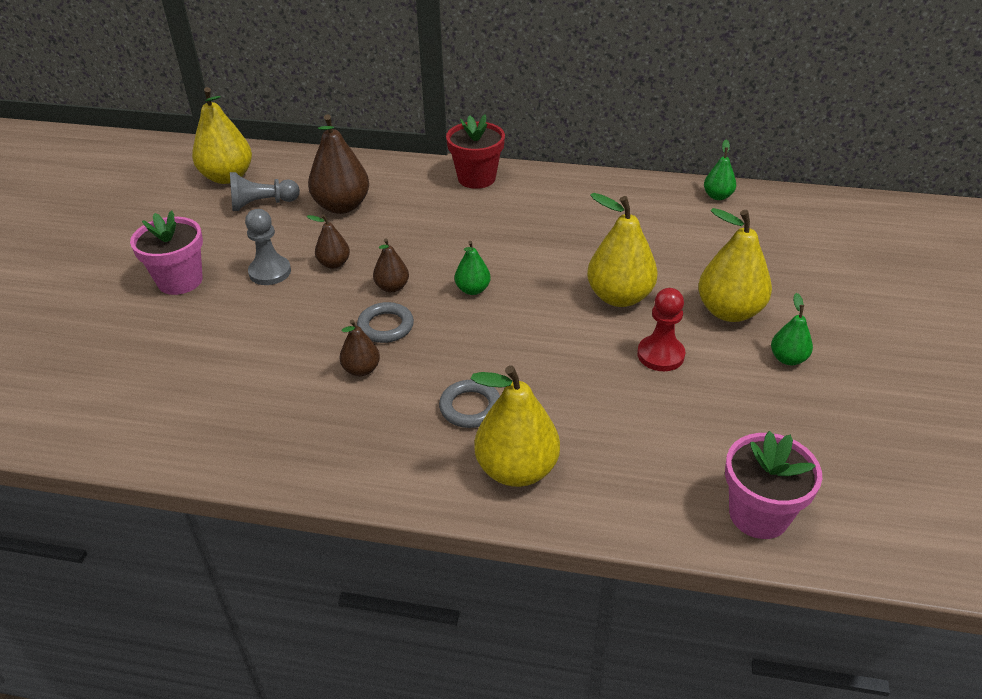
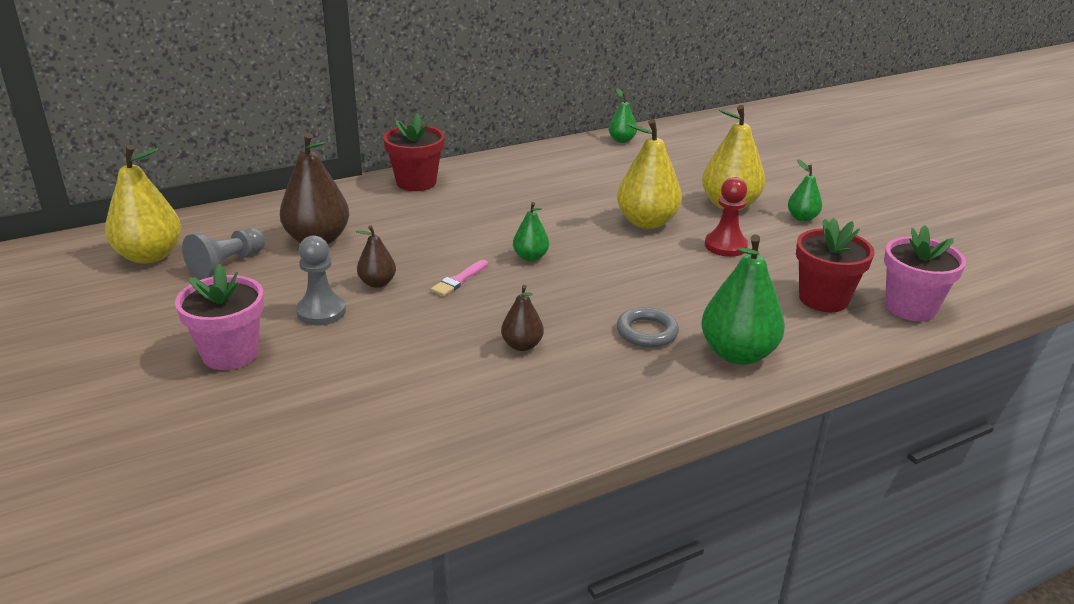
camera: 40 degrees left, 10 degrees down
(386, 326) = (496, 308): grey ring -> none
(392, 287) = (459, 280): brown pear -> pink brush
(516, 469) = (737, 354): yellow pear -> green pear
(678, 458) = (823, 299): none -> red flower pot

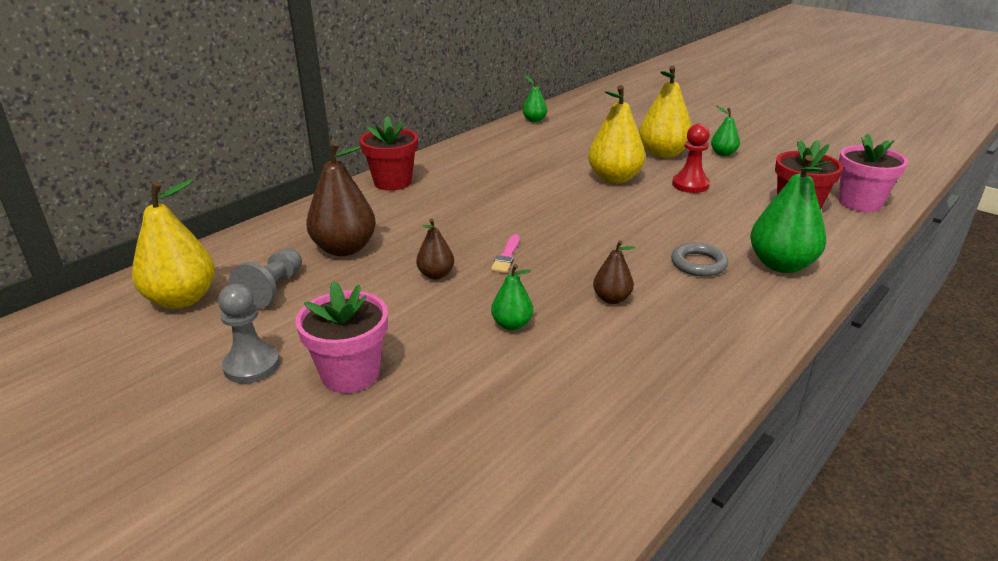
camera: 20 degrees left, 0 degrees up
(321, 312) = (406, 312): grey pawn -> grey pawn (251, 365)
(530, 257) = (549, 224): green pear -> green pear (512, 324)

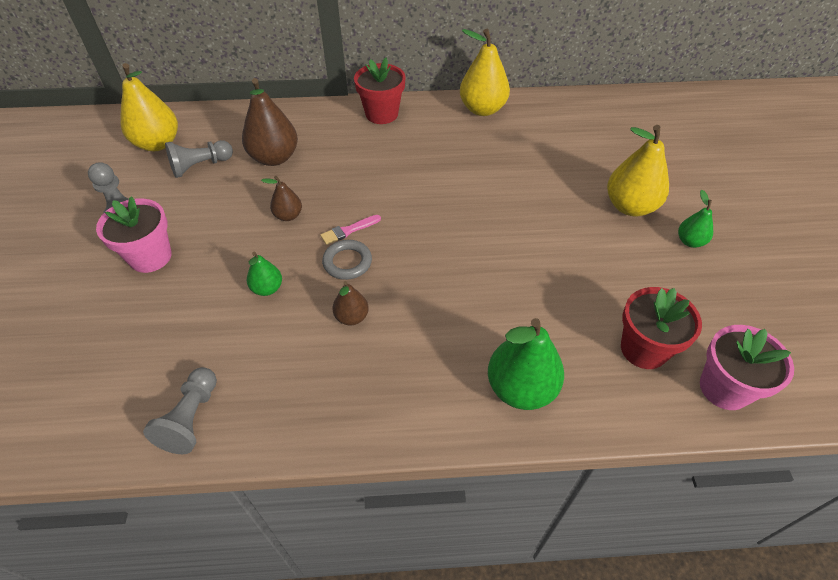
camera: 45 degrees right, 20 degrees up
(534, 120) = (581, 103): green pear -> none
(614, 178) = (540, 208): yellow pear -> yellow pear (482, 109)
(620, 438) = (191, 418): none -> grey pawn
(690, 185) = (593, 256): red pawn -> none
(698, 264) = (459, 336): grey ring -> grey ring (347, 262)

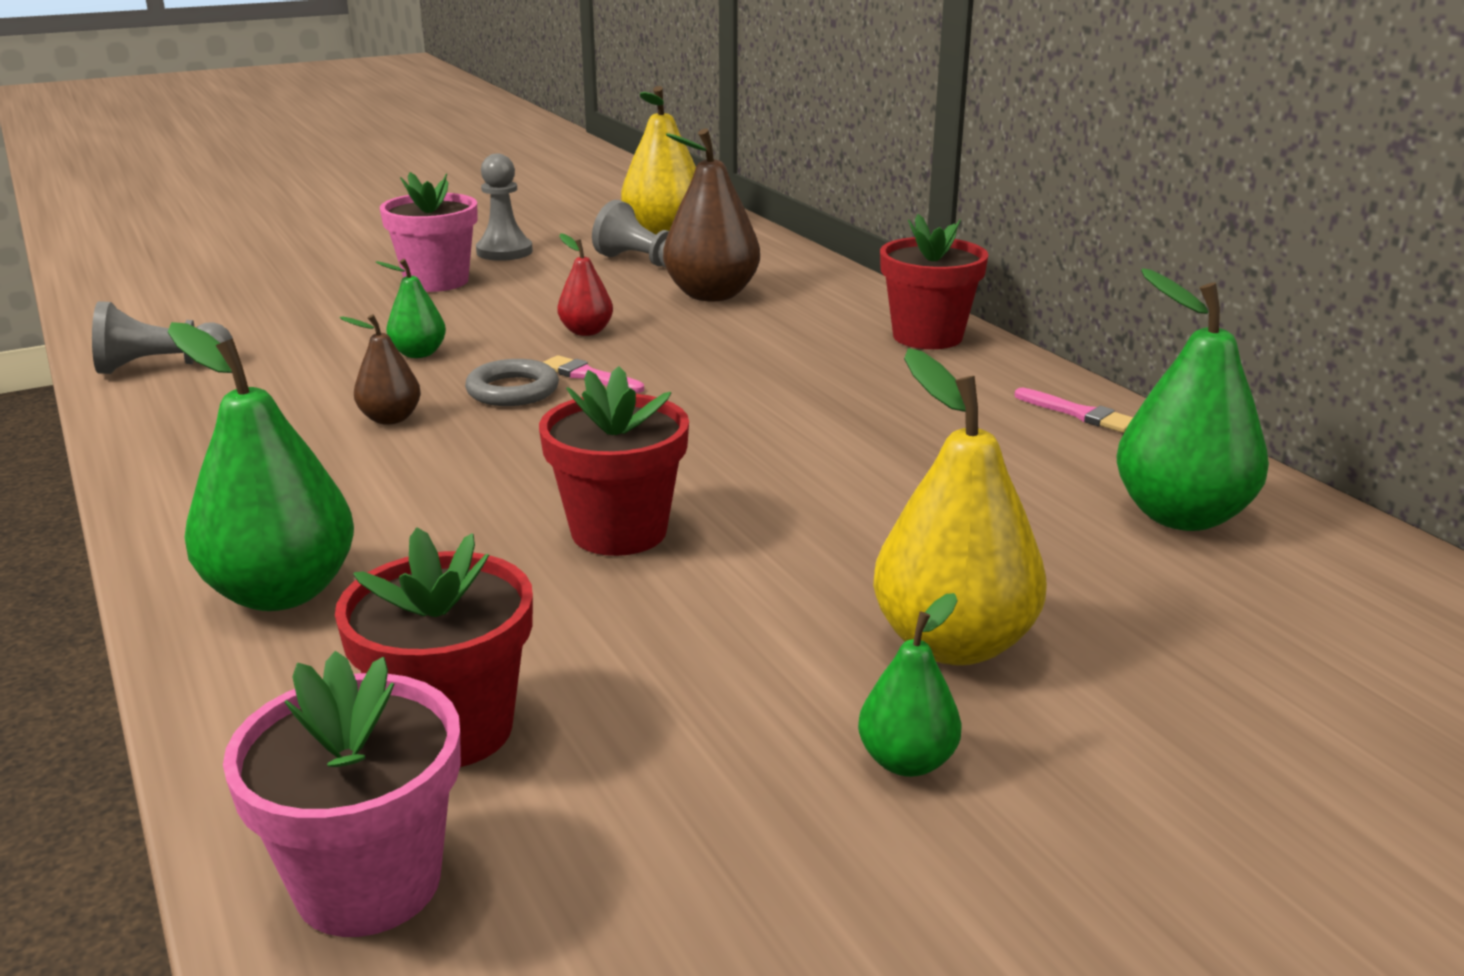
camera: 65 degrees right, 25 degrees down
(288, 216) = (586, 331): brown pear -> red pear
(482, 109) = (1079, 414): yellow pear -> pink brush
(516, 264) = (619, 531): none -> red flower pot
(570, 123) = (1181, 516): none -> green pear

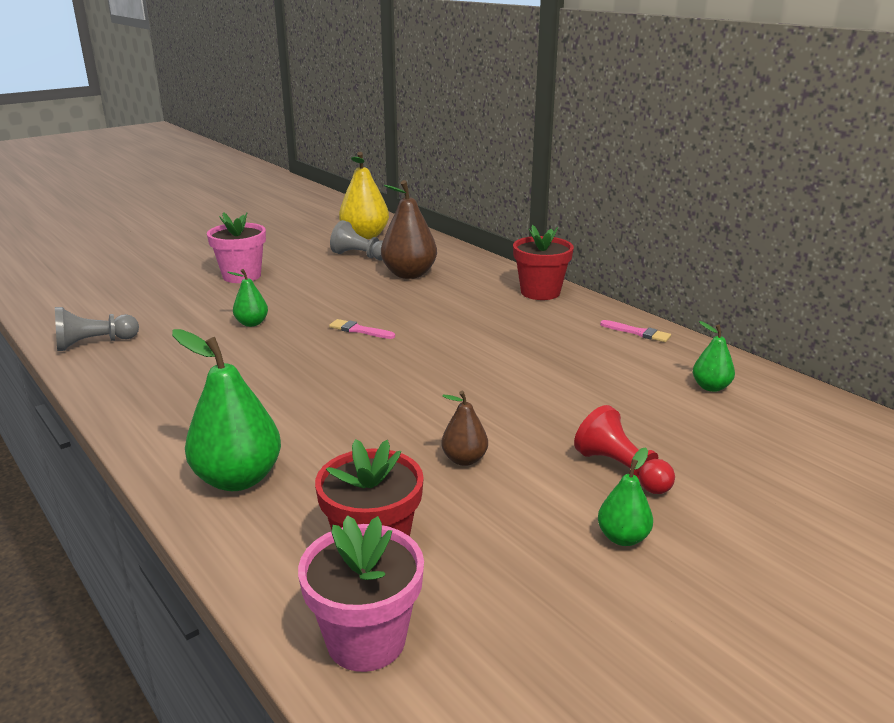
camera: 10 degrees left, 0 degrees up
(390, 418) = (253, 366): brown pear -> brown pear (464, 459)
(504, 252) = (274, 254): grey pawn -> none
(512, 390) = (318, 342): grey ring -> none
(586, 331) = (346, 302): red pear -> none
(619, 531) = (417, 423): red flower pot -> none
(953, 643) = (621, 470): yellow pear -> red pawn
(1181, 516) = (710, 387): green pear -> green pear, size x0.53

